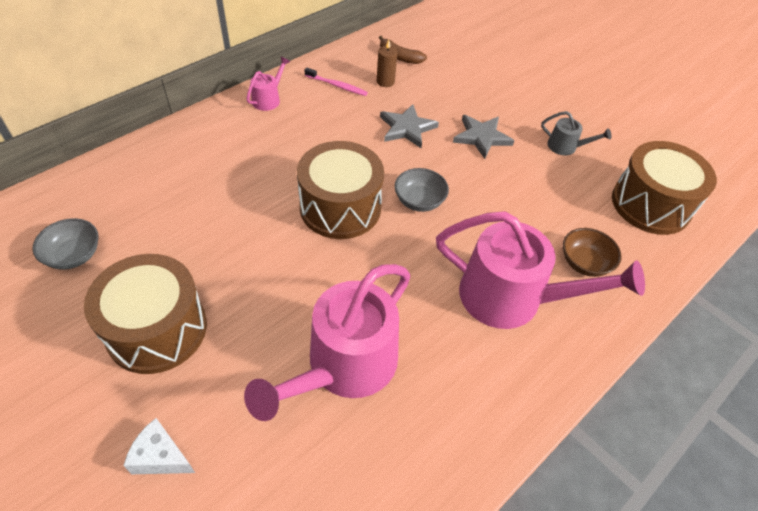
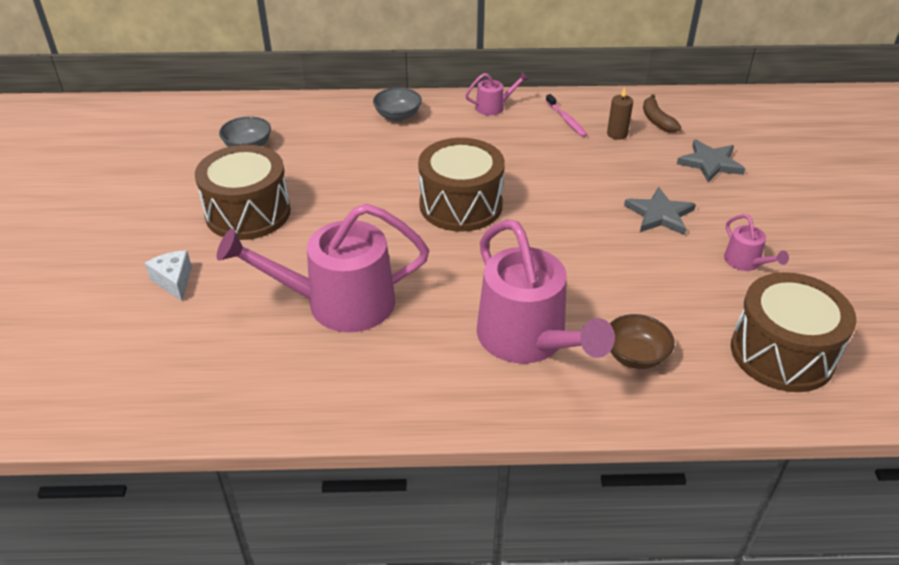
camera: 45 degrees right, 10 degrees down
(407, 128) = (592, 176): grey star -> grey star (710, 163)
(419, 201) = (534, 233): grey bowl -> grey bowl (398, 116)
(566, 147) = (745, 262): grey watering can -> pink watering can

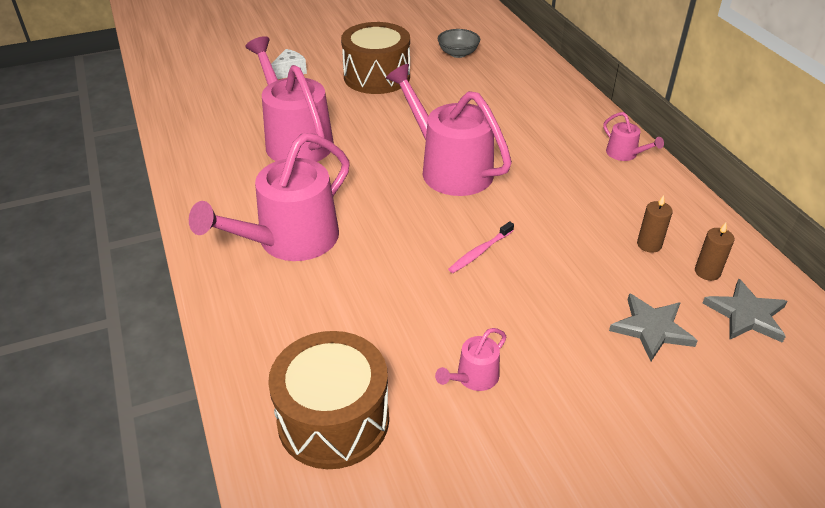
camera: 70 degrees right, 0 degrees up
(398, 116) = (559, 106): grey bowl -> none
(461, 205) = (450, 168): brown drum -> pink watering can
(566, 120) = (644, 204): pink toothbrush -> pink toothbrush (480, 252)
(635, 356) = (292, 309): brown bowl -> none
(657, 120) = (707, 272): brown banana -> brown candle
(660, 215) = (518, 298): grey star -> grey star (746, 315)

